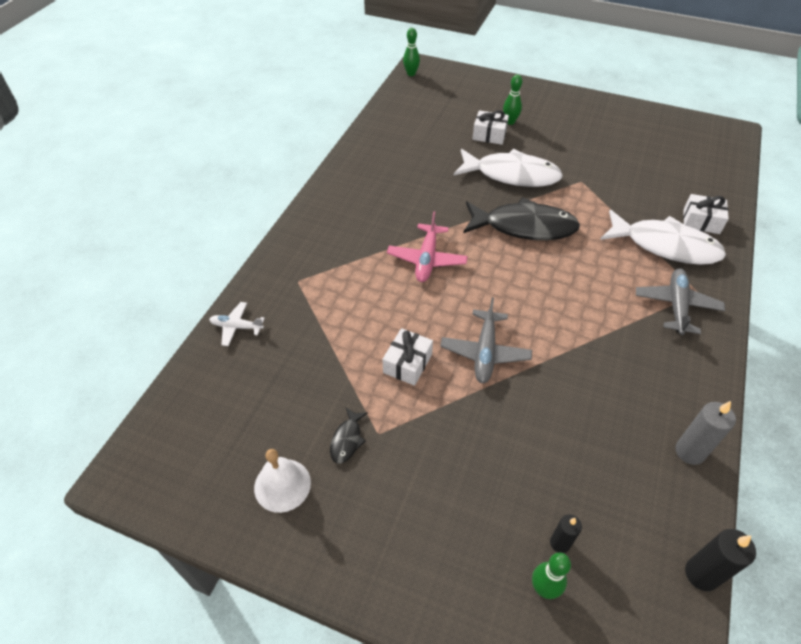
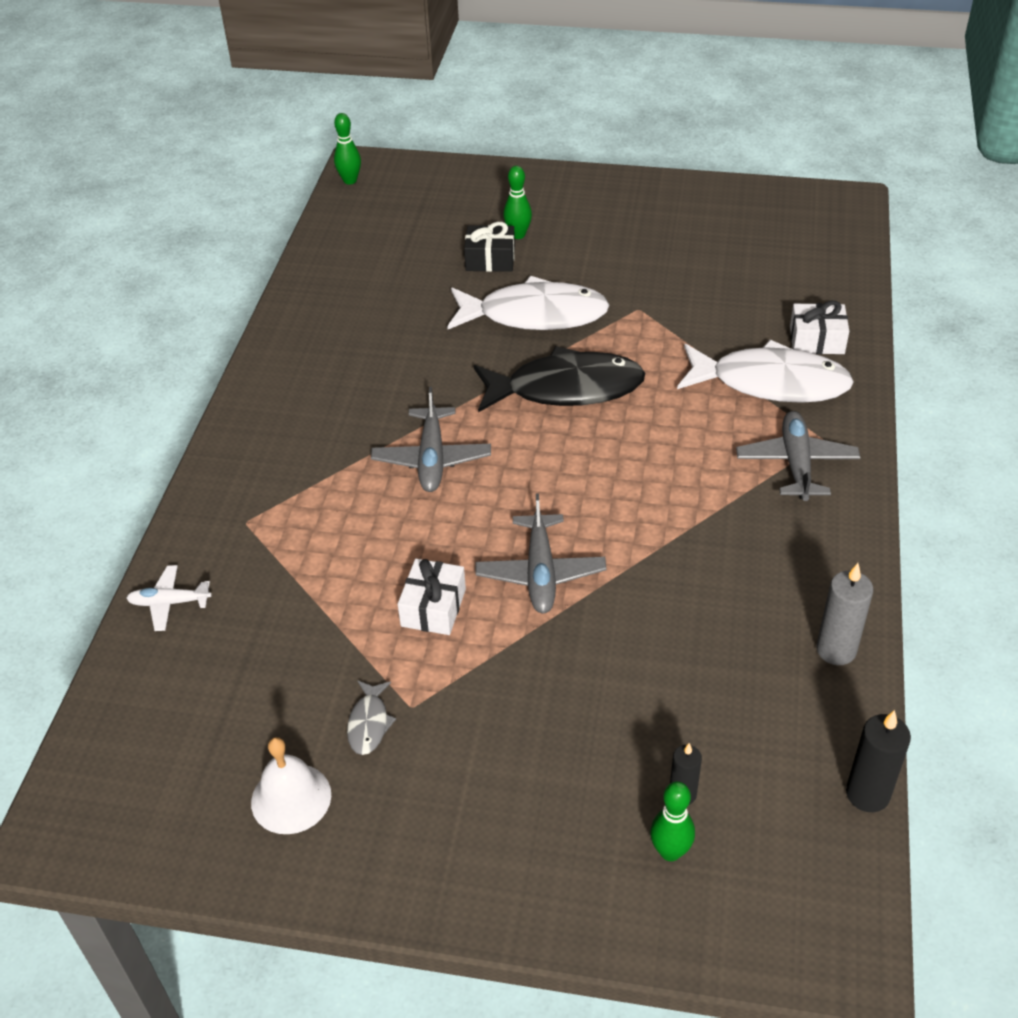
camera: 10 degrees left, 5 degrees down
(347, 440) = (369, 723): black fish -> grey fish
(427, 259) = (432, 459): pink plane -> grey plane
(489, 135) = (490, 259): white gift -> black gift

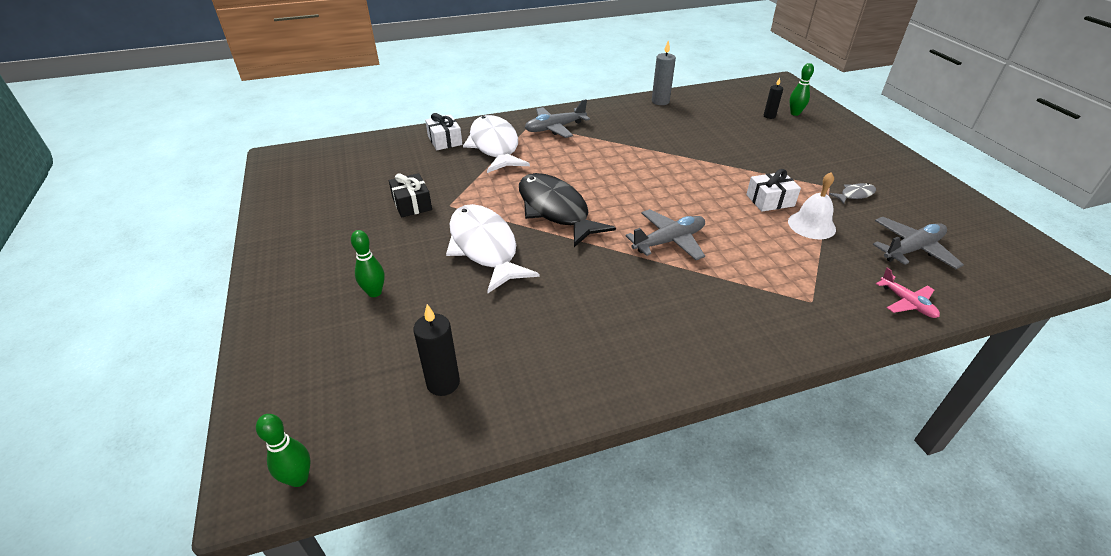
camera: 120 degrees left, 5 degrees down
(169, 603) = (906, 303): white plane -> pink plane
(291, 798) = (920, 201): white bell -> white bell (811, 225)
(490, 259) = (421, 296): black gift -> black gift (412, 204)
(540, 573) = (707, 176): grey plane -> grey plane (912, 249)
(867, 794) = (718, 87): black candle -> black candle (443, 383)

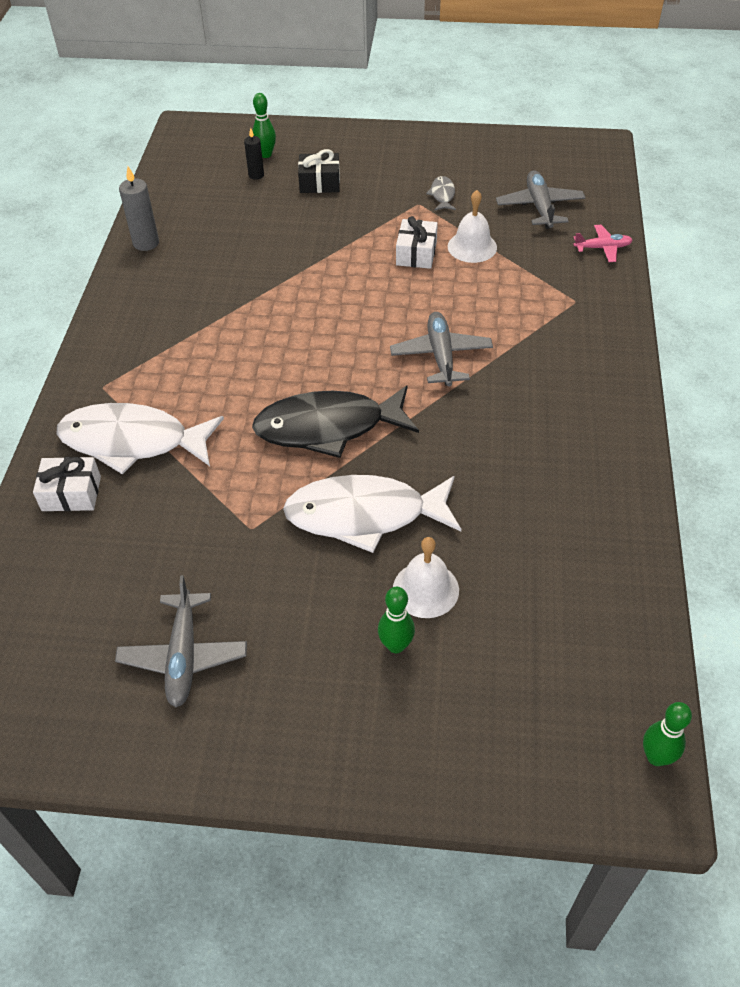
camera: 65 degrees left, 10 degrees up
(412, 204) = (222, 569): black gift -> black gift (319, 183)
(430, 294) = (425, 589): none -> white bell
(443, 383) = (573, 608): black candle -> none
(555, 128) = (133, 365): grey plane -> grey plane (183, 656)

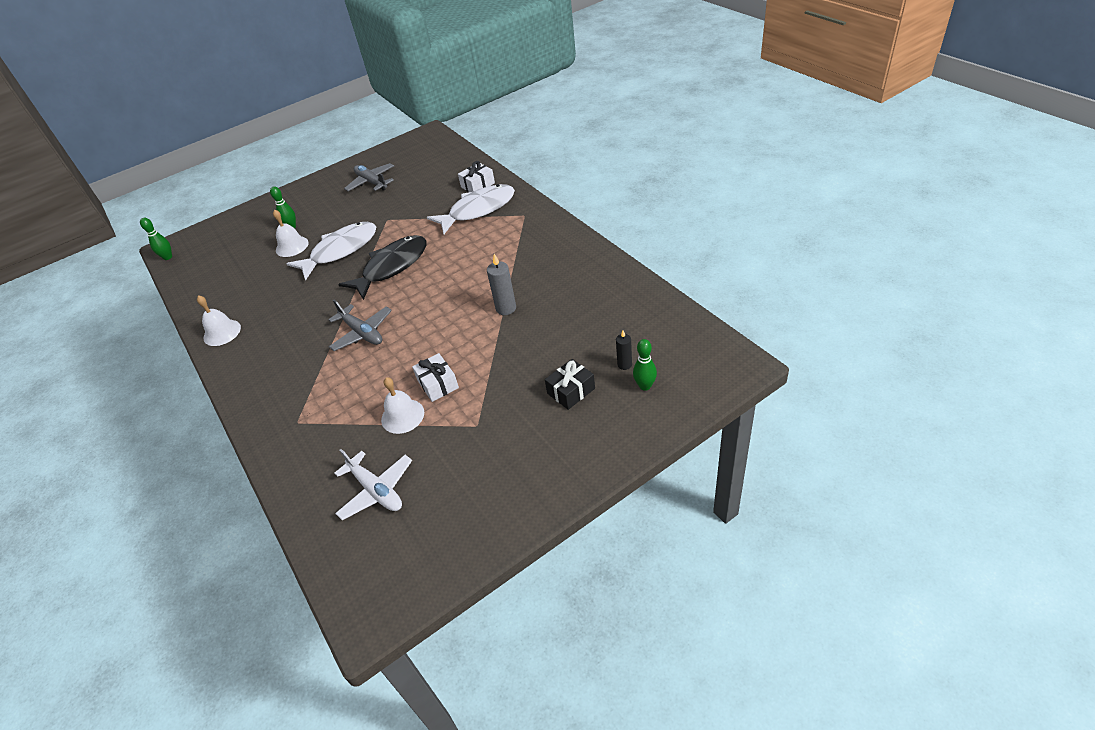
camera: 145 degrees right, 5 degrees down
(146, 243) = (617, 277): grey candle -> grey candle (506, 308)
(442, 195) = (466, 446): grey fish -> none
(539, 207) = (376, 490): grey plane -> white plane
(602, 248) = (299, 483): pink plane -> none
(613, 481) = (222, 332): none -> white bell

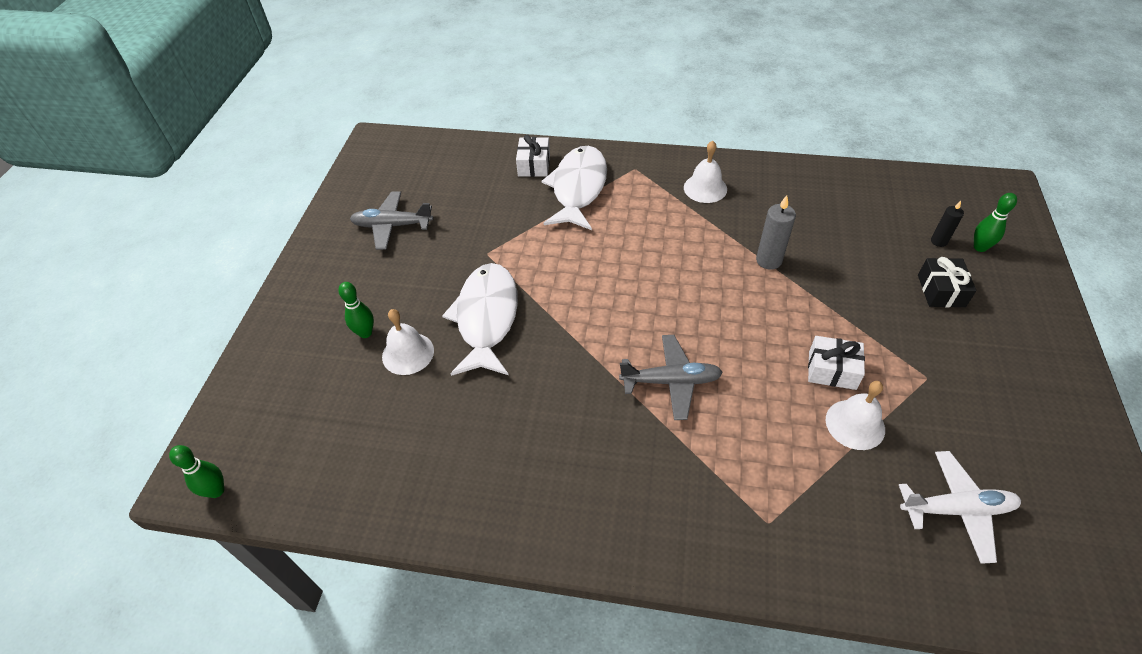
camera: 50 degrees left, 5 degrees up
(222, 332) = (491, 512): white bell -> white bell (705, 188)
(392, 267) = (583, 296): black fish -> none

